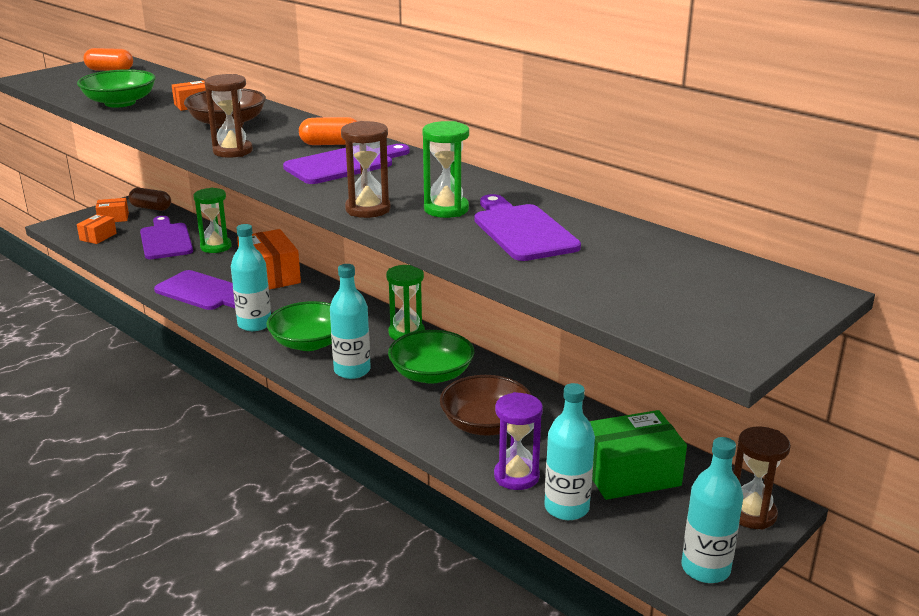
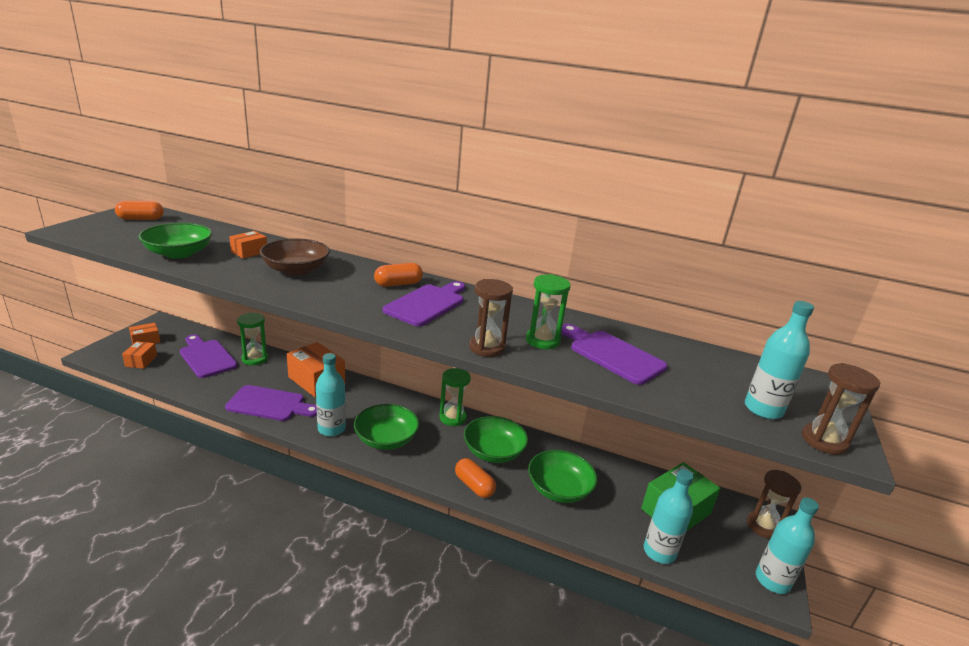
camera: 25 degrees left, 0 degrees up
(151, 208) = (175, 327): brown capsule -> none
(233, 151) = (325, 298): brown hourglass -> brown hourglass (824, 441)
(352, 370) = (435, 459): turquoise bottle -> turquoise bottle (763, 409)
(379, 402) = (474, 486): none -> orange capsule
(486, 424) = (559, 489): brown bowl -> green bowl
(516, 476) = (610, 532): purple hourglass -> none

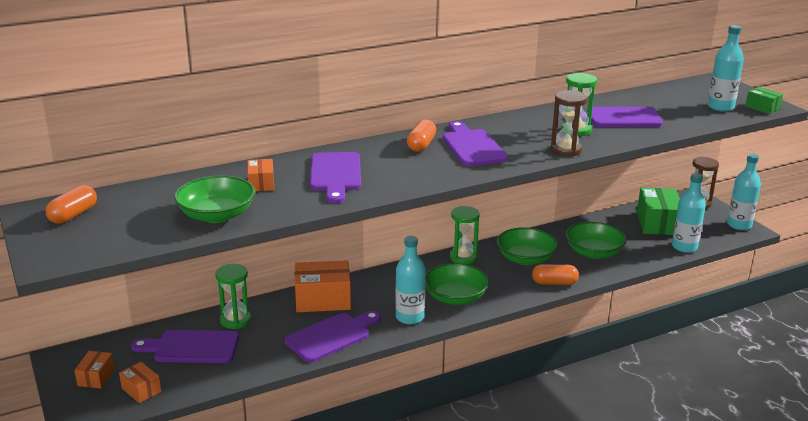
camera: 45 degrees left, 0 degrees up
(296, 270) = (335, 174): brown bowl -> purple cutting board
(824, 441) = (762, 108): brown hourglass -> green box

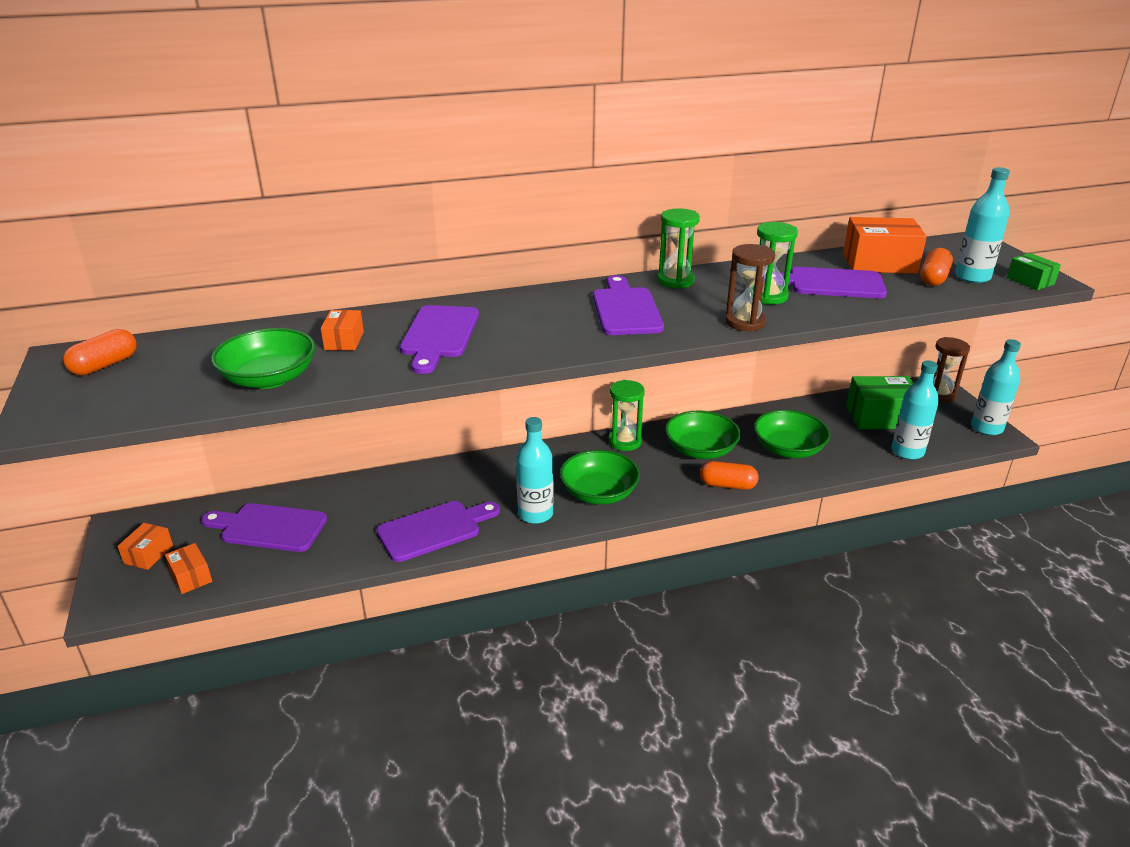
camera: 10 degrees right, 5 degrees up
(235, 320) = (331, 498): green hourglass -> green hourglass (675, 281)
(323, 299) = (441, 481): orange box -> orange box (879, 263)
(421, 145) = (562, 303): orange capsule -> orange capsule (933, 278)
(657, 223) = (880, 417): green box -> green box turned 75 degrees clockwise

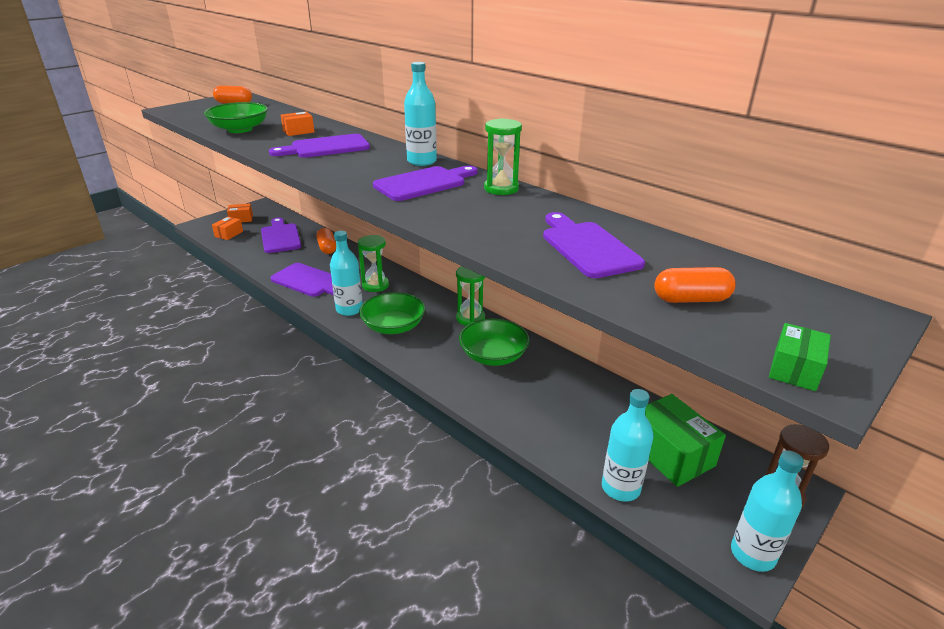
camera: 60 degrees right, 0 degrees up
(727, 485) = (453, 382): orange capsule -> orange capsule (327, 248)
(745, 322) = (448, 225): brown hourglass -> none
(768, 296) = (516, 226): green hourglass -> green hourglass (375, 285)
(788, 449) = (542, 403): green bowl -> none
(879, 263) = (686, 264): orange box -> none
(972, 277) = (737, 324): turquoise bottle -> turquoise bottle (422, 161)

